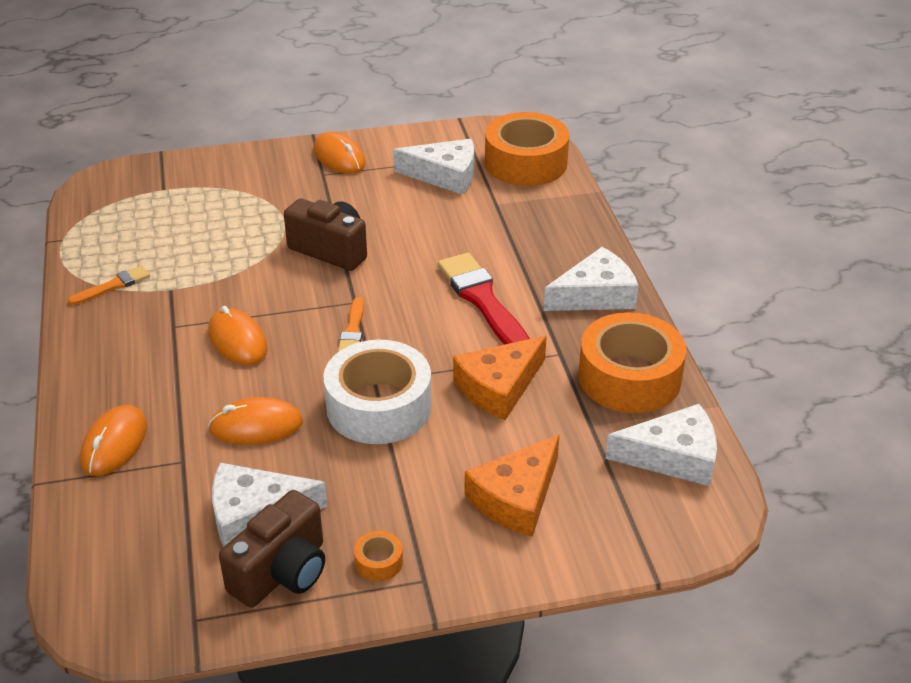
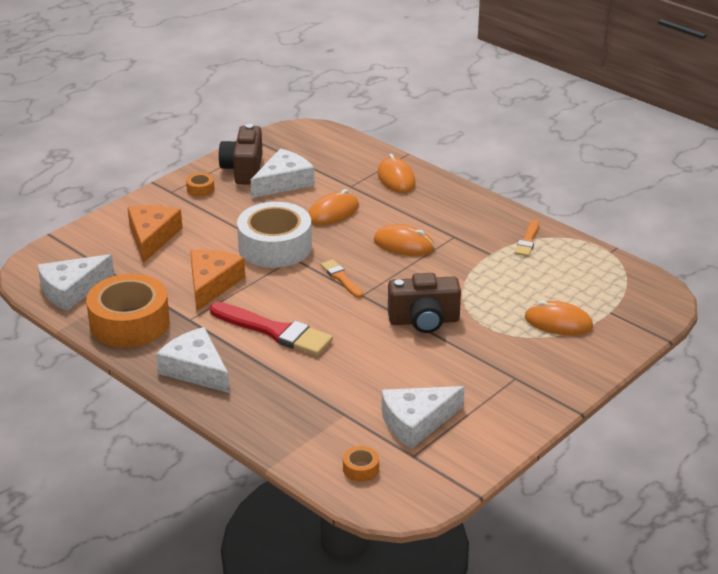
camera: 145 degrees right, 5 degrees down
(339, 157) = (525, 399): orange mouse -> orange mouse (558, 323)
(526, 163) = (360, 469): orange tape -> orange tape, size x0.40
(595, 295) = (196, 369): white cheese -> white cheese turned 105 degrees clockwise

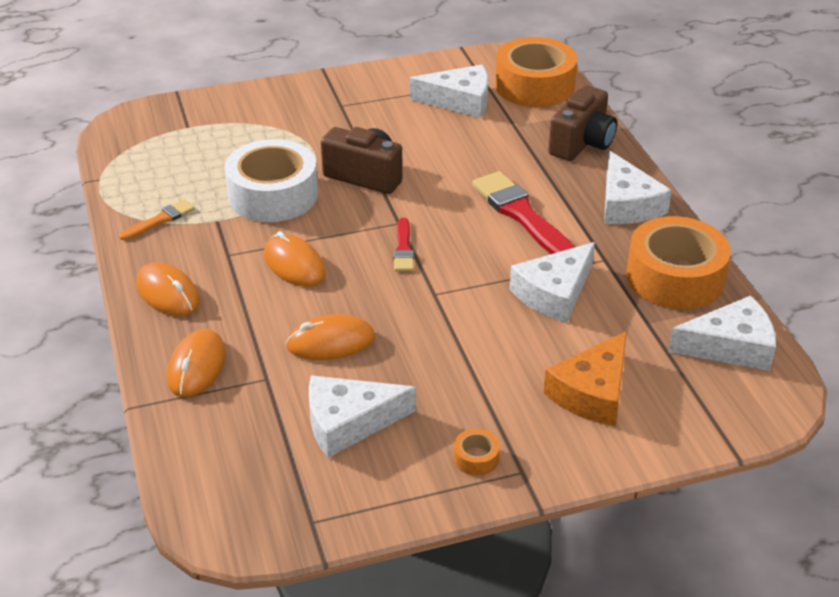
camera: 150 degrees left, 5 degrees up
(212, 284) = (554, 293): orange cheese -> white cheese
(243, 170) = (386, 473): brown camera -> brown camera (582, 143)
(275, 247) = (444, 317): white tape -> white tape (273, 195)
(341, 278) = (403, 249): orange brush -> red brush
(360, 469) = (534, 86): orange tape -> orange tape, size x2.50
(558, 323) = (246, 133): orange mouse -> orange mouse (168, 293)

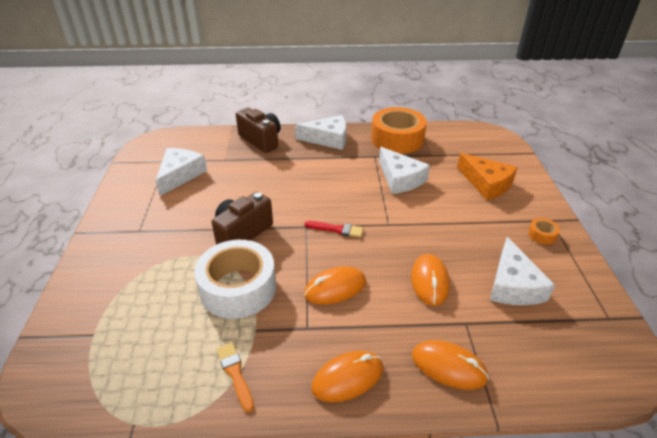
camera: 75 degrees left, 0 degrees up
(522, 215) = (322, 175): red brush -> none
(534, 86) = (187, 143): orange tape -> none
(730, 346) = (454, 136): white cheese -> none

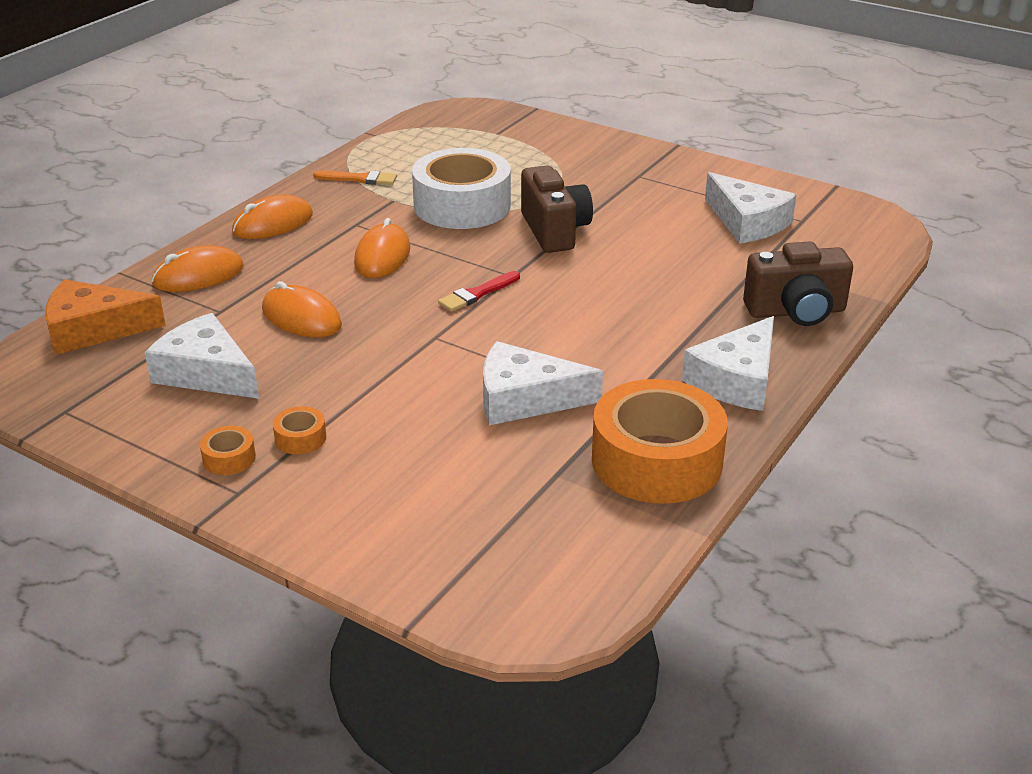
camera: 125 degrees right, 5 degrees down
(347, 378) = (273, 223): orange mouse -> orange mouse turned 45 degrees clockwise
(486, 183) = (400, 485): orange cheese -> orange cheese (93, 329)
(503, 223) = (300, 438): none -> orange tape

